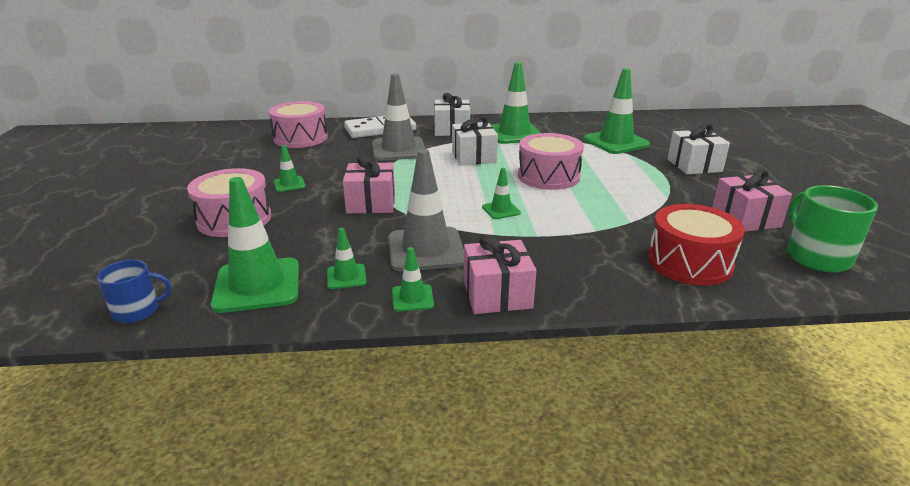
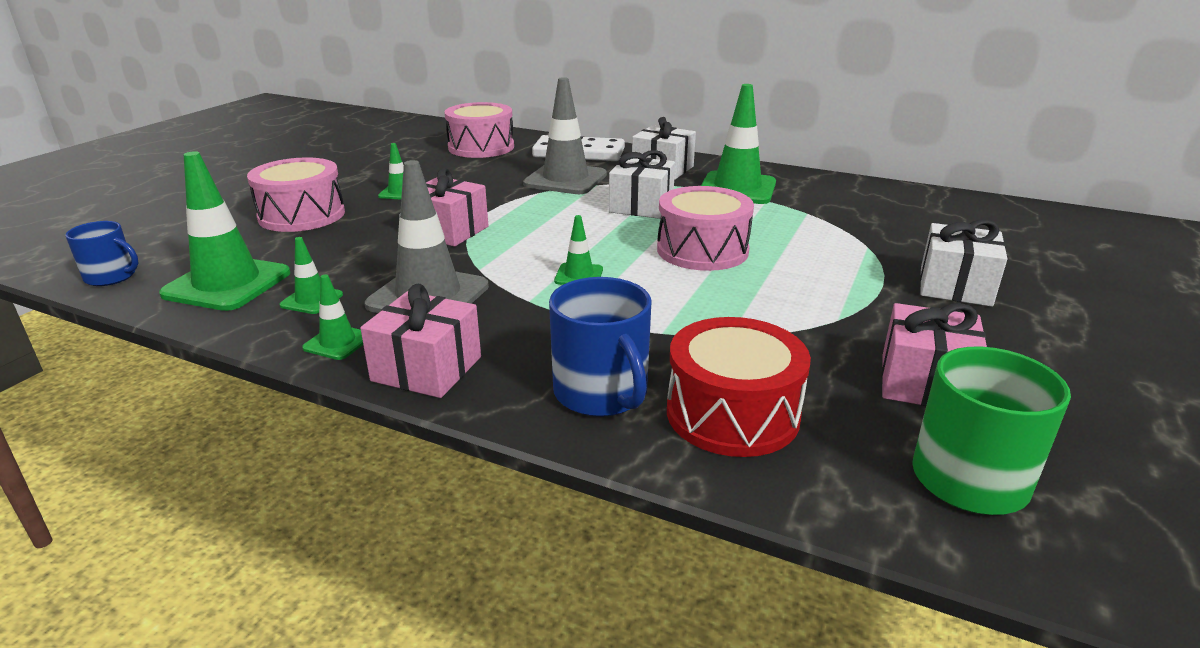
camera: 30 degrees right, 0 degrees up
(614, 274) = (602, 393): none -> blue mug
(615, 142) = (872, 228): green traffic cone -> none

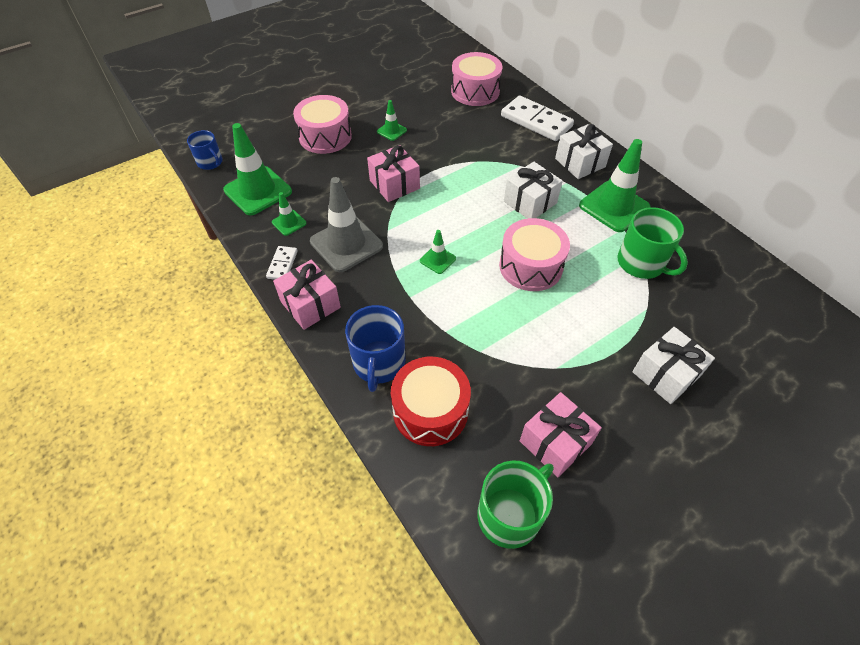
camera: 30 degrees right, 25 degrees up
(338, 342) = (282, 264): green traffic cone -> white domino
(565, 179) = (503, 152): grey traffic cone -> none
(818, 218) = (642, 263): none -> green mug

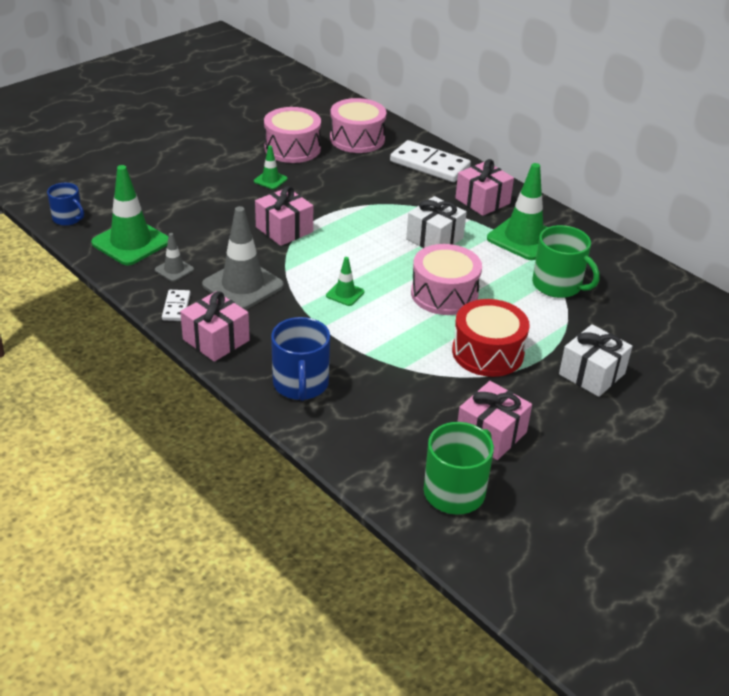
camera: 10 degrees left, 15 degrees down
(289, 223) = (174, 270): green traffic cone -> grey traffic cone
(325, 136) = (195, 188): pink drum -> pink drum (292, 148)
(430, 410) = (362, 418): red drum -> red drum (487, 352)
(580, 163) = (482, 201): white gift -> pink gift

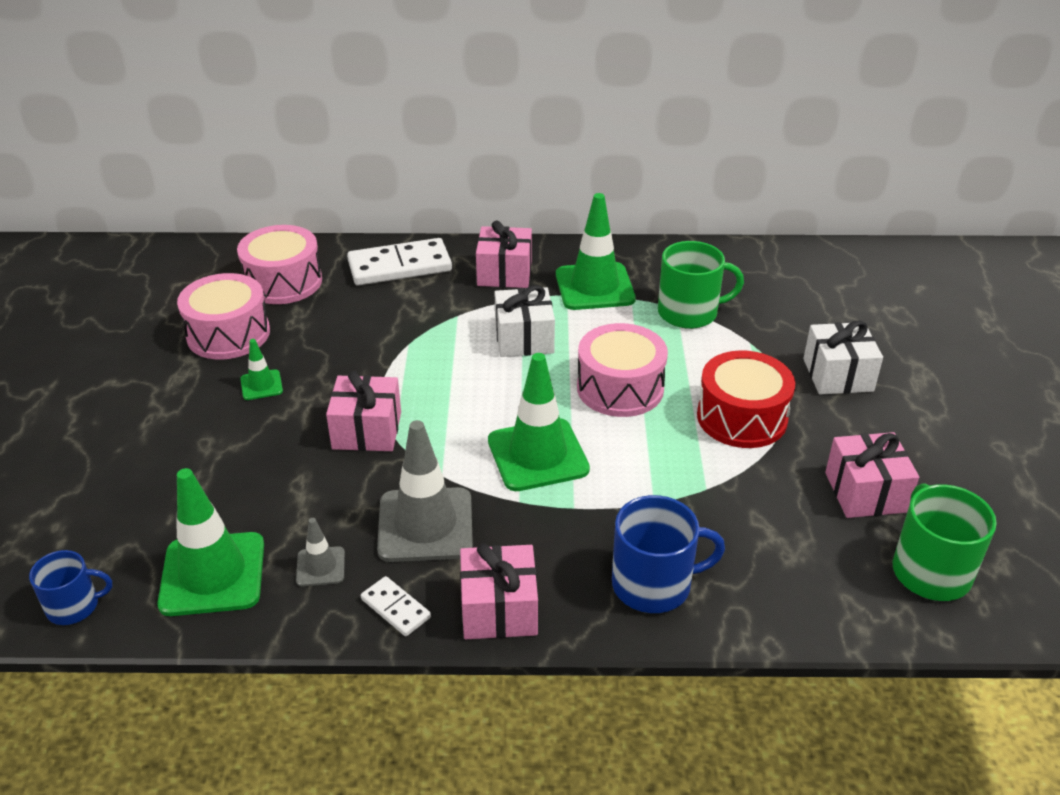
camera: 45 degrees left, 0 degrees up
(300, 384) = (654, 584): blue mug -> blue mug turned 45 degrees counterclockwise
(345, 294) = (538, 455): green traffic cone -> green traffic cone, size x2.06

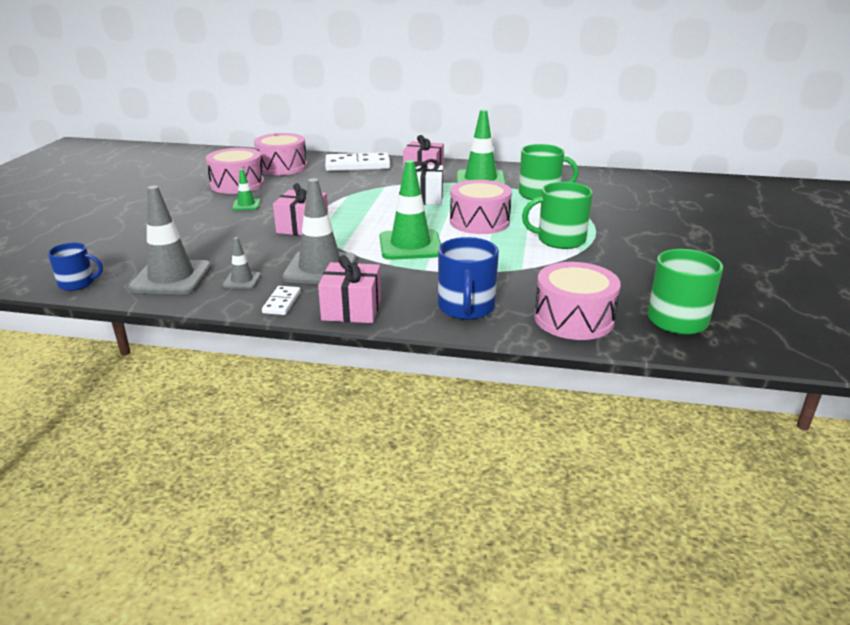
camera: 10 degrees right, 10 degrees down
(213, 574) = (171, 278): green traffic cone -> grey traffic cone
(396, 608) = (282, 302): white domino -> white domino turned 45 degrees clockwise
(654, 584) = (466, 308): blue mug -> blue mug turned 90 degrees clockwise
(742, 417) = (559, 240): red drum -> green mug
(800, 588) = (573, 318): none -> pink drum
(838, 375) = (636, 227): white gift -> none
(865, 492) = (639, 279): pink gift -> none

